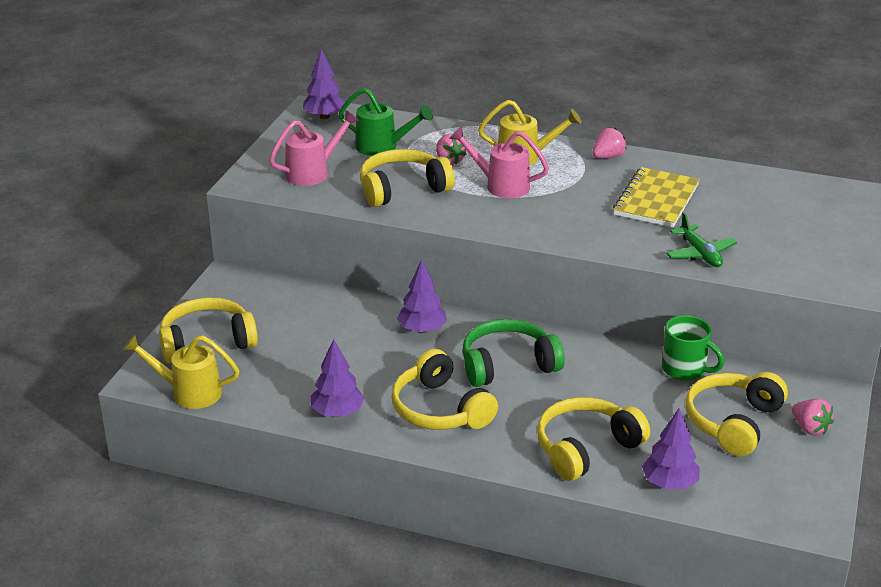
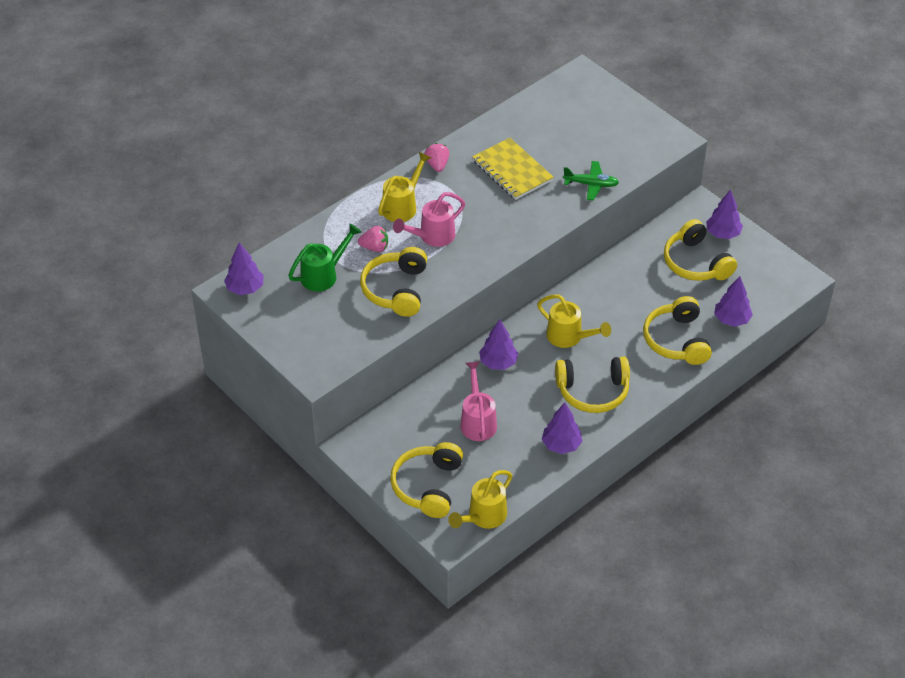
camera: 60 degrees left, 15 degrees up
(312, 173) = (331, 329): pink watering can -> pink watering can (477, 421)
(507, 365) = (568, 337): green headphones -> yellow watering can
(685, 370) = (632, 256): green mug -> none
(810, 428) = (722, 233): pink strawberry -> purple tree

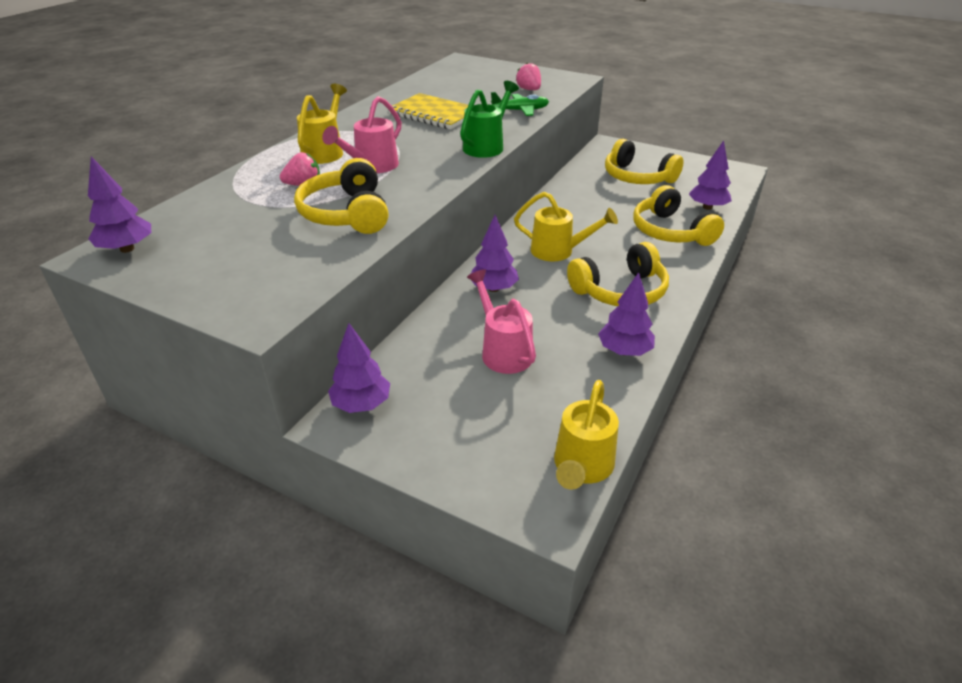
camera: 20 degrees left, 10 degrees down
(323, 275) = (242, 218): green watering can -> green watering can (486, 146)
(427, 486) = (476, 447): yellow headphones -> none
(437, 165) = (351, 121): pink strawberry -> pink strawberry (529, 90)
(722, 233) = (643, 156): purple tree -> purple tree (361, 404)

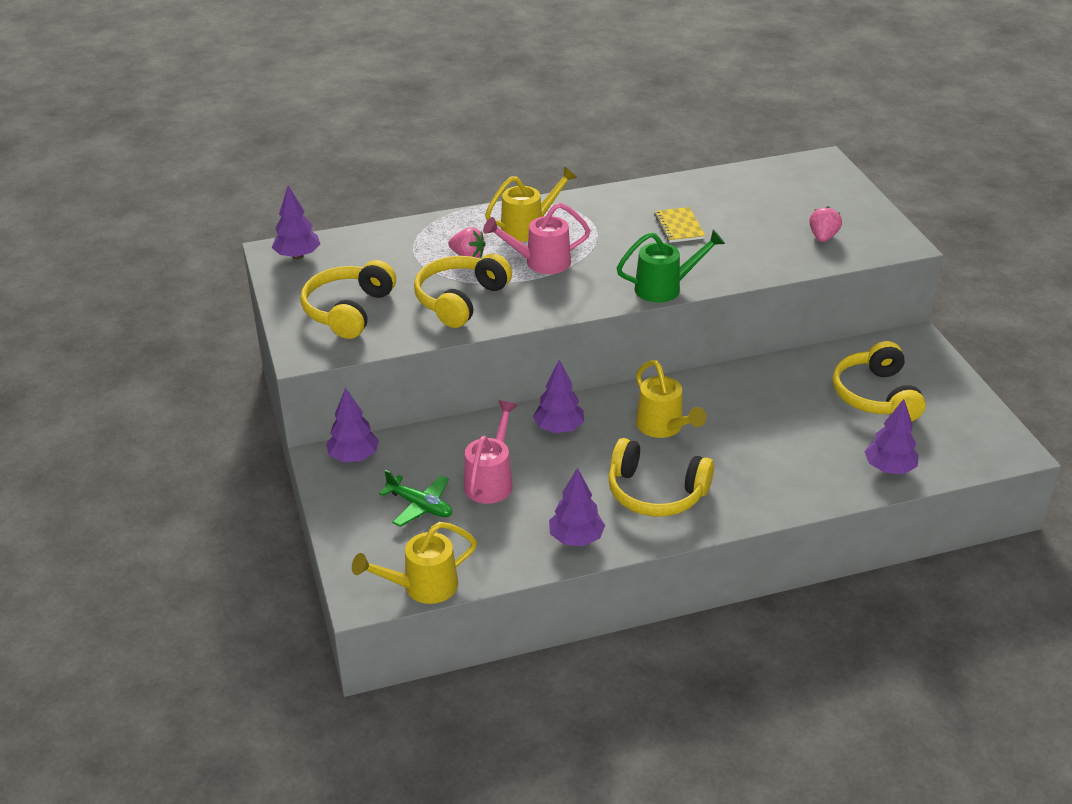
camera: 45 degrees right, 0 degrees up
(434, 114) = (679, 226): yellow notebook -> yellow notebook, size x0.61
(520, 111) = (766, 261): green plane -> green plane (420, 506)
(670, 232) = (801, 469): yellow headphones -> yellow headphones (348, 310)

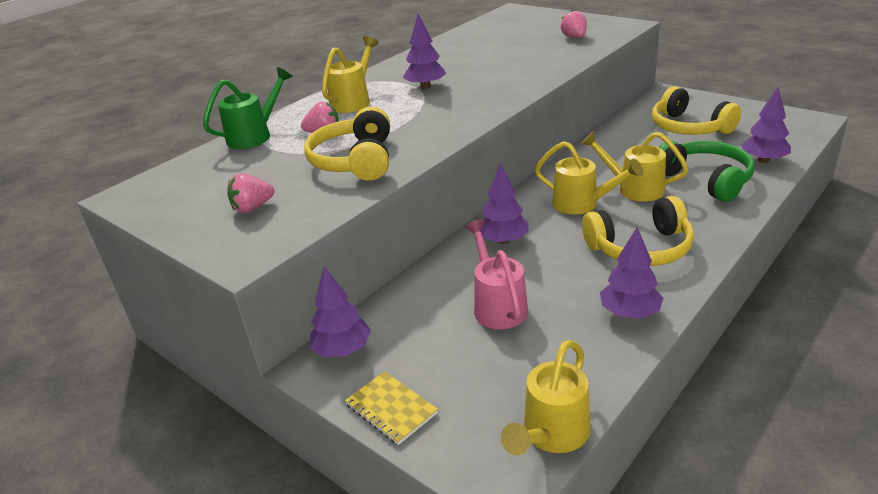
camera: 30 degrees left, 5 degrees down
(297, 256) = (151, 190): purple tree -> purple tree (425, 87)
(348, 310) = (252, 208): yellow headphones -> pink strawberry
(420, 506) = (458, 359): green plane -> none
(541, 262) = (393, 115): pink watering can -> none
(664, 288) = (513, 95): green watering can -> green watering can (254, 136)
(679, 226) = (469, 64): yellow notebook -> yellow notebook (391, 409)
(728, 436) = (634, 189): none -> yellow watering can
(804, 460) = (705, 180): none -> green headphones

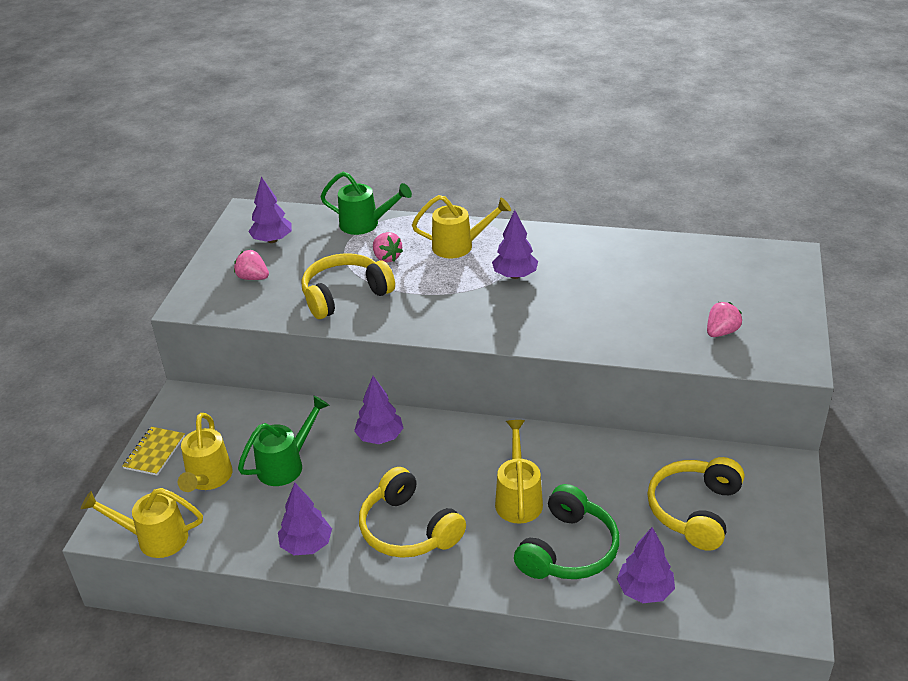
camera: 60 degrees right, 5 degrees up
(342, 350) = (204, 404): purple tree -> purple tree (272, 240)
(497, 305) = (285, 465): pink watering can -> green watering can
(581, 204) = (468, 469): yellow watering can -> yellow watering can (208, 479)

